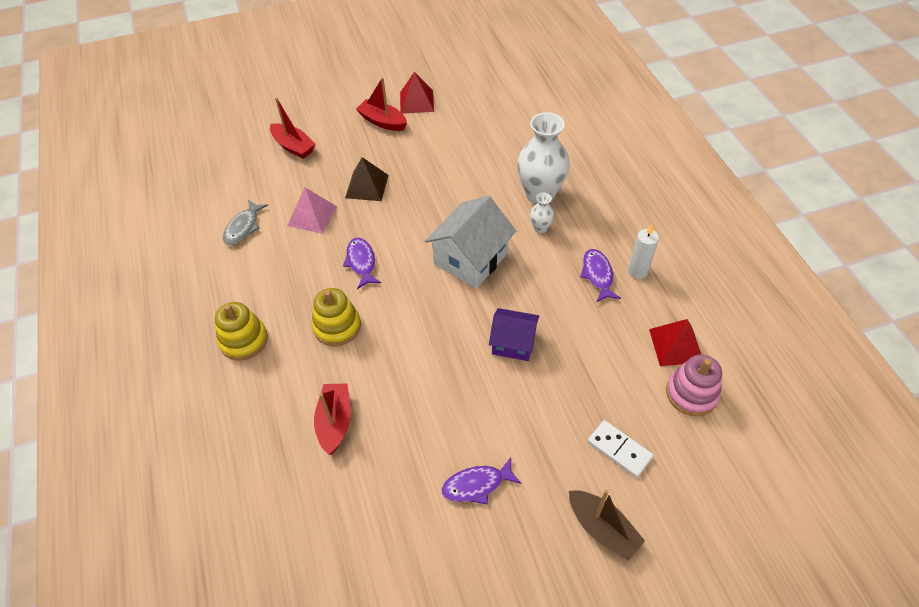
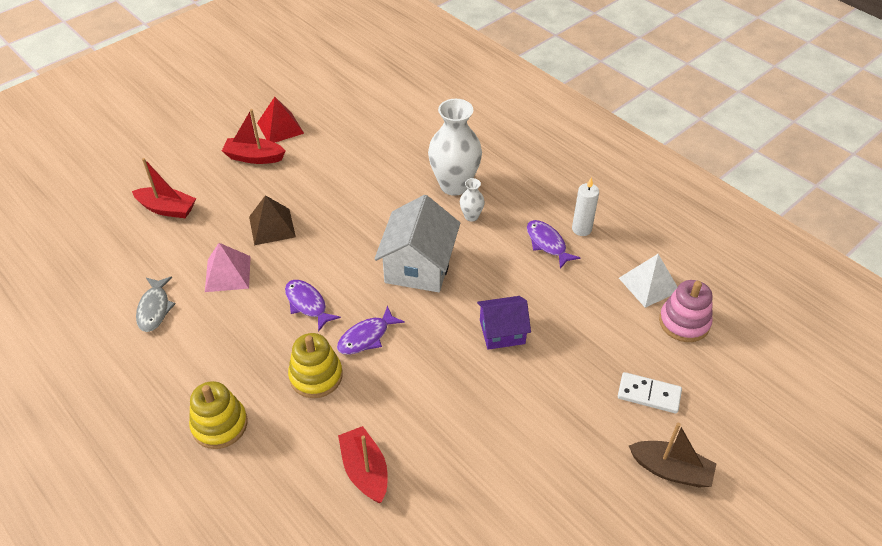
camera: 25 degrees left, 5 degrees down
(477, 485) = (538, 476): purple fish -> purple fish (366, 337)
(675, 345) = (649, 284): red pyramid -> white pyramid

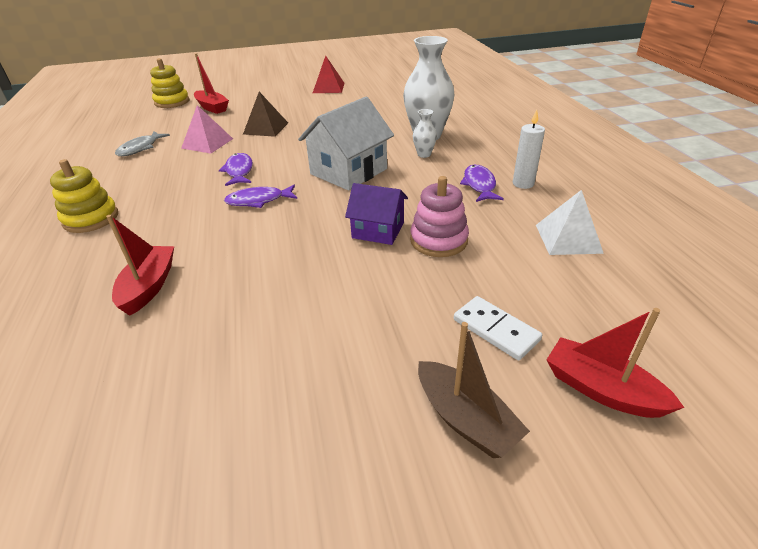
camera: 30 degrees right, 10 degrees down
(254, 157) = (295, 97): red boat -> red boat (601, 389)
(316, 376) = (192, 212): yellow stacking toy -> yellow stacking toy (172, 102)
(684, 322) = (590, 280): pink stacking toy -> pink stacking toy (438, 240)

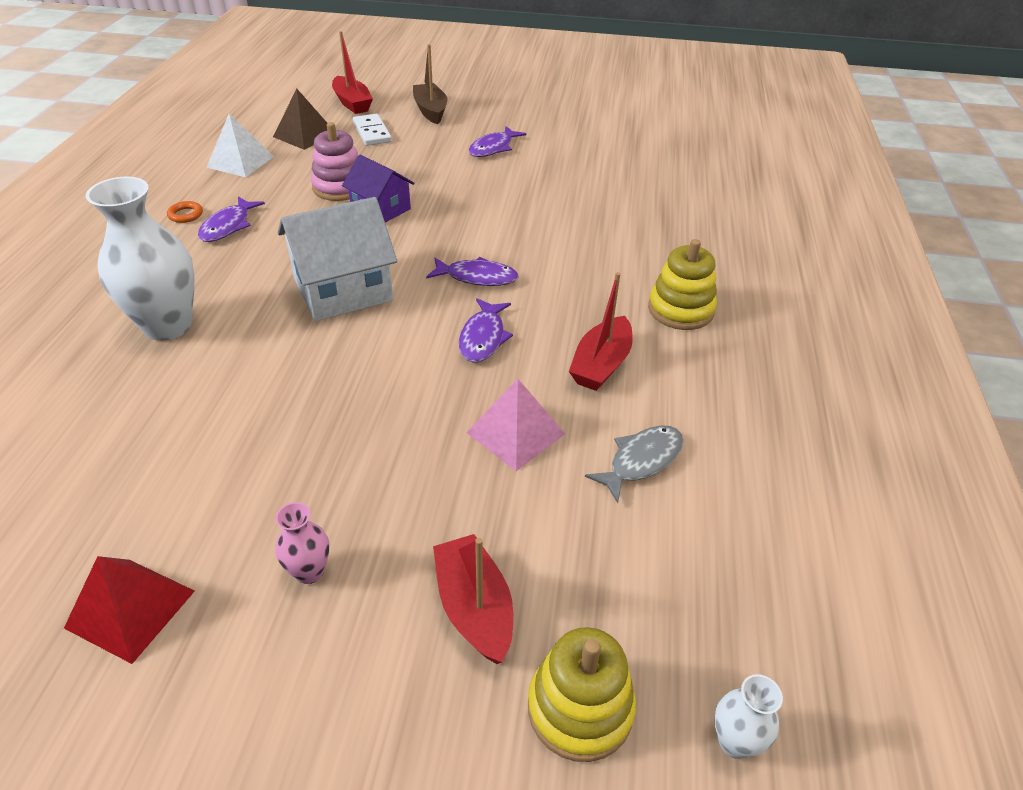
camera: 160 degrees left, 5 degrees up
(149, 286) = (602, 216): red boat -> red boat (601, 364)
(266, 128) = (393, 447): brown pyramid -> brown pyramid (304, 135)
(276, 102) = (309, 571): none -> pink vase
(312, 357) = (493, 148): none -> purple fish
(424, 154) = (222, 289): white vase -> white vase (734, 741)
(523, 184) = (185, 215): white candle -> orange ring

